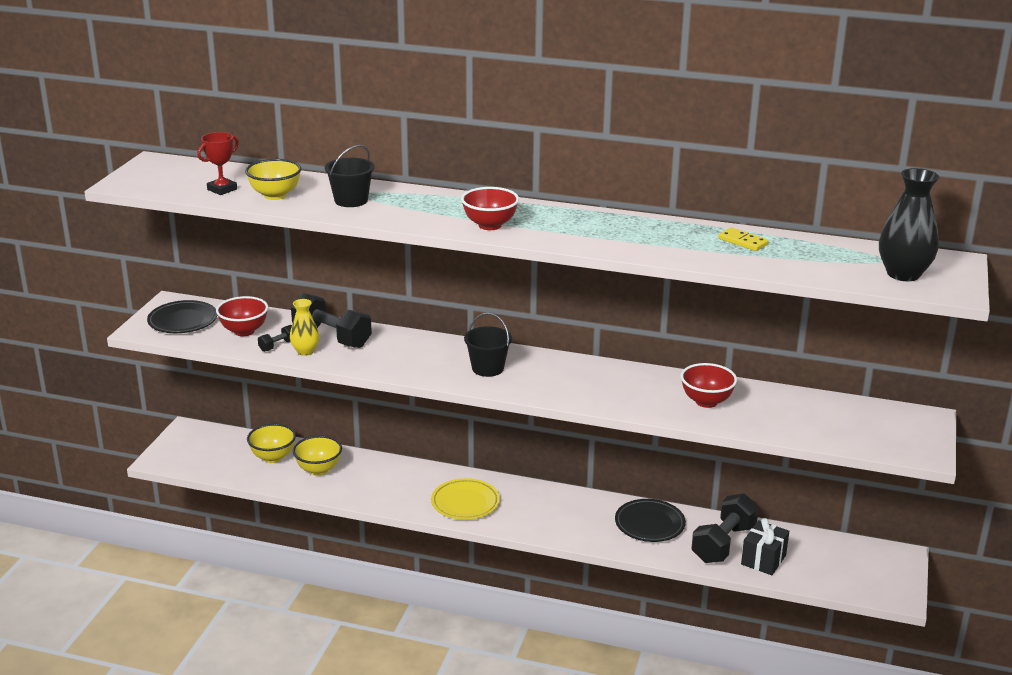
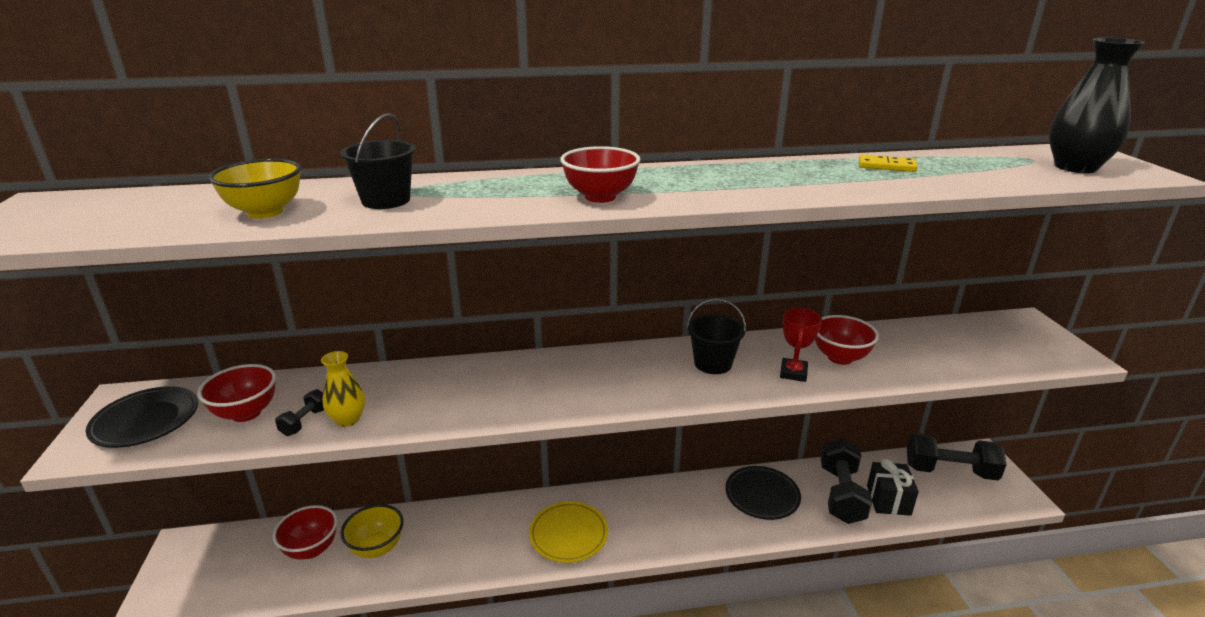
camera: 25 degrees left, 0 degrees up
(222, 189) = (172, 218): red trophy -> red trophy (793, 373)
(273, 457) = (311, 549): yellow bowl -> red bowl
(332, 337) = (373, 390): black dumbbell -> black dumbbell (950, 471)
(487, 368) = (589, 381): black bucket -> black bucket (713, 363)

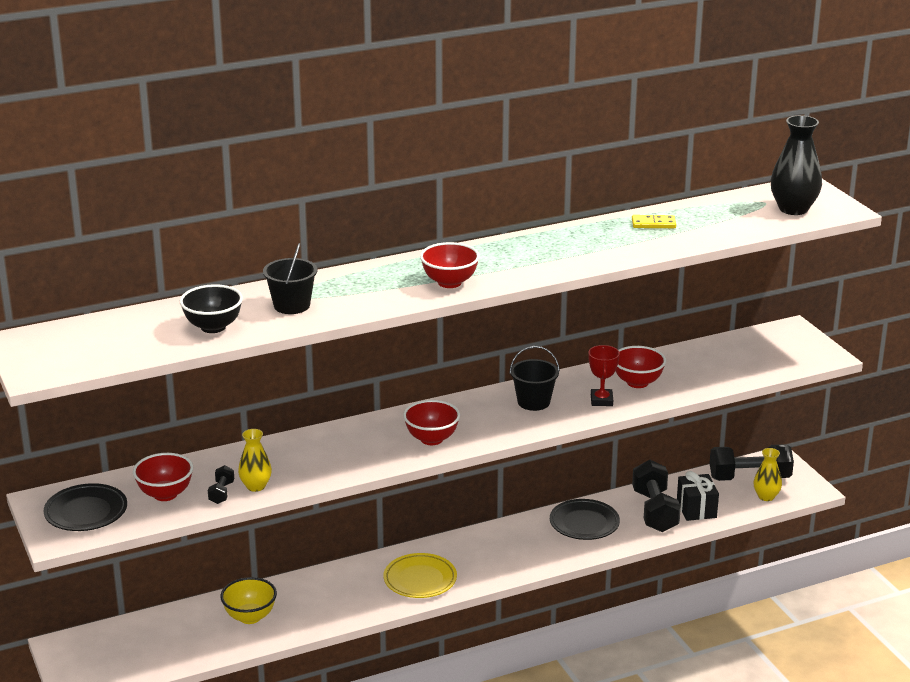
camera: 15 degrees left, 0 degrees up
(265, 212) = (213, 327): yellow bowl -> black bowl
(311, 549) = (189, 628): red bowl -> red bowl (431, 439)
(969, 498) = (766, 496): none -> yellow vase

